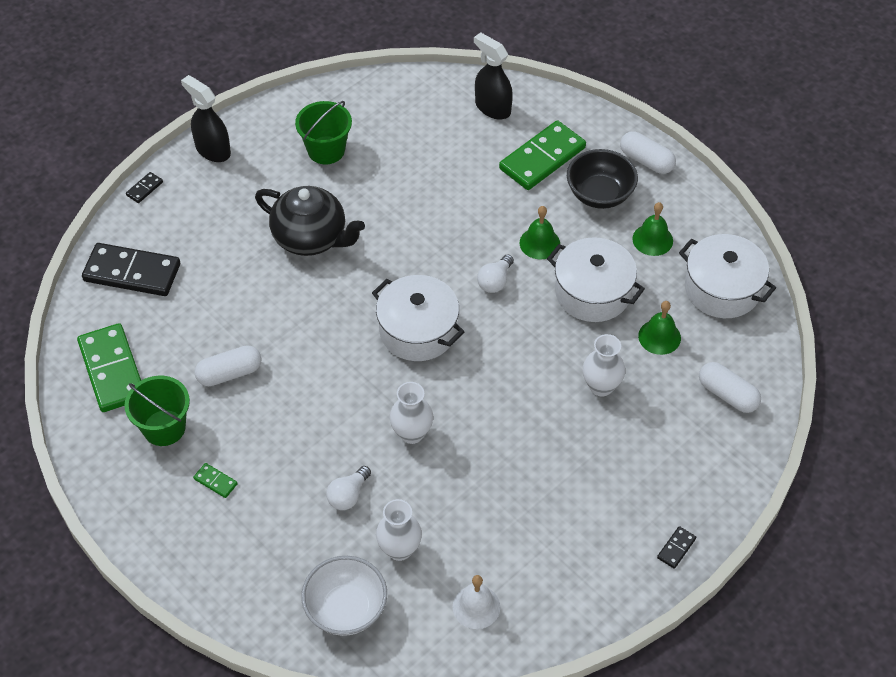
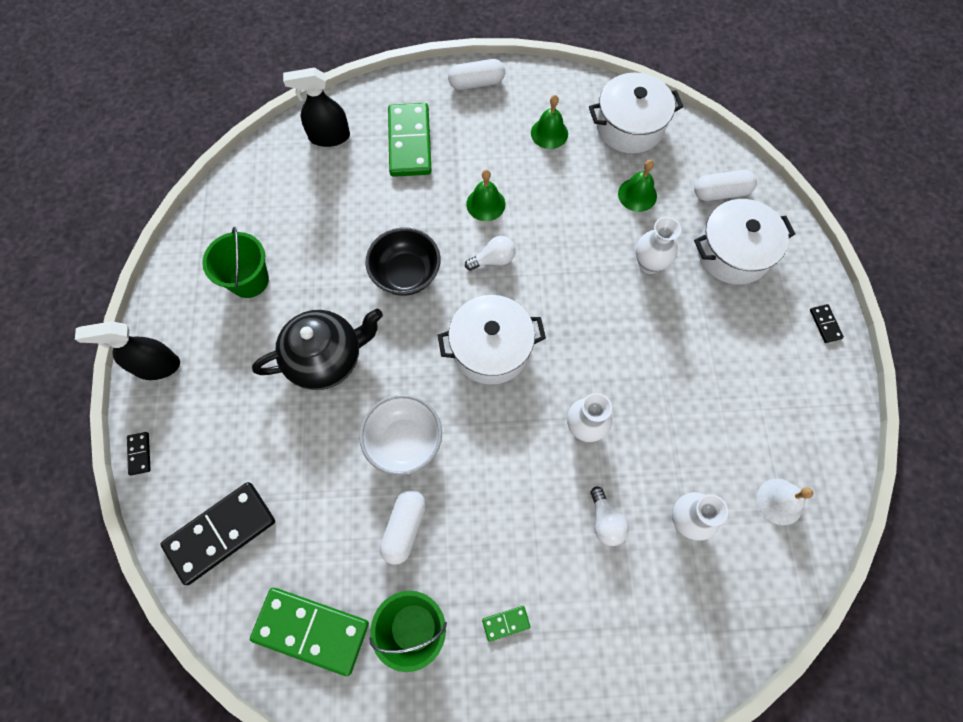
camera: 50 degrees left, 15 degrees up
(346, 609) = (712, 606): white bowl -> white bowl (404, 441)
(495, 281) = (493, 260): white light bulb -> white light bulb turned 90 degrees counterclockwise
(593, 292) = (562, 205): white pot -> white pot (733, 253)
(599, 194) = (478, 133): black bowl -> black bowl (406, 274)

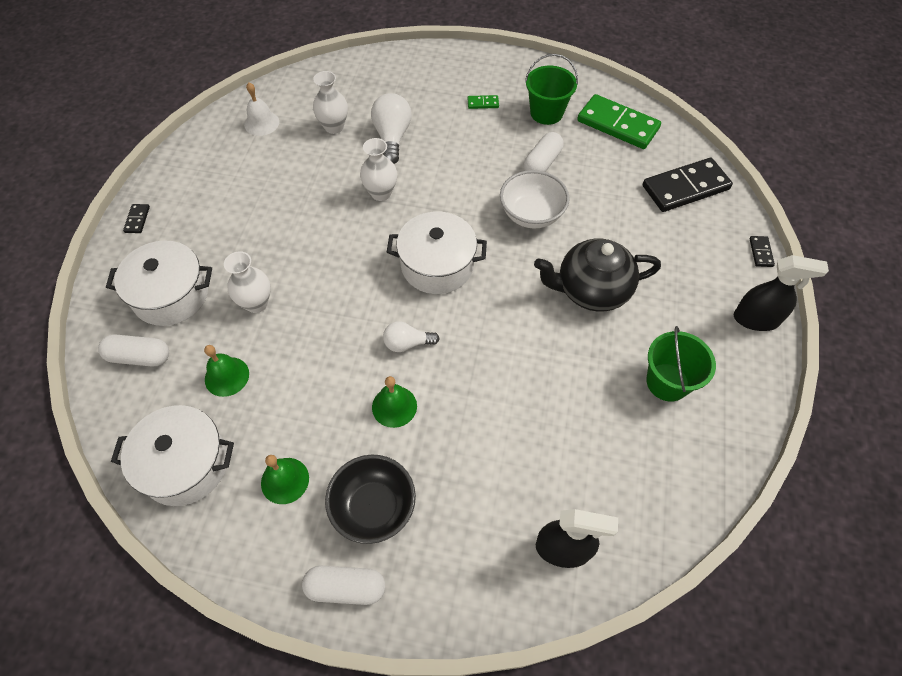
camera: 165 degrees left, 10 degrees down
(406, 274) = (500, 350): black bowl -> black bowl (374, 507)
(410, 142) = (460, 512): green domino -> none
(605, 521) = (392, 137): white light bulb -> white light bulb, size x1.60

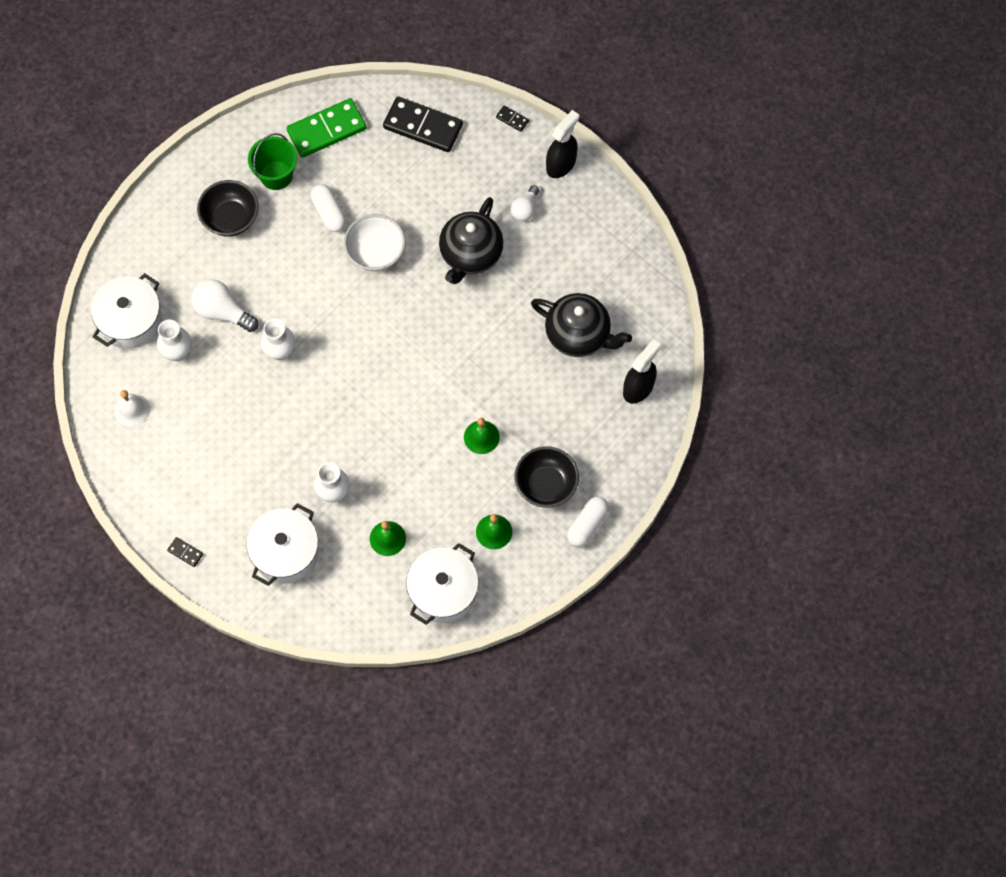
camera: 60 degrees left, 10 degrees up
(139, 357) = (332, 593): white capsule -> none
(407, 343) = (436, 403): white light bulb -> white light bulb (525, 209)
(437, 265) = (380, 347): white pot -> white pot (130, 320)
(483, 103) = (231, 218): green domino -> black bowl
(581, 442) = (579, 334): none -> black teapot
(667, 382) = (571, 254): green bucket -> none
(685, 188) = (423, 126): black domino -> black domino turned 75 degrees counterclockwise

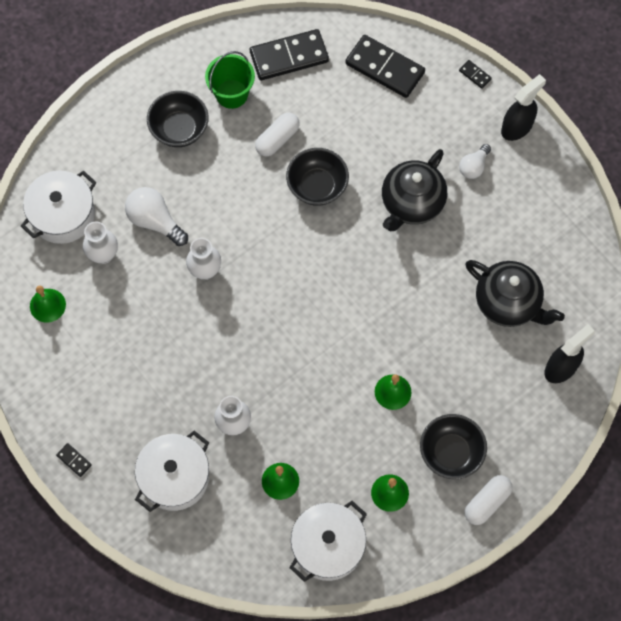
camera: 10 degrees right, 0 degrees up
(132, 410) = (47, 305): white bell -> green bell
(326, 130) = (289, 57): green domino -> black domino
(329, 213) = (277, 139): white capsule -> white capsule turned 60 degrees clockwise
(376, 252) = (317, 186): white bowl -> black bowl

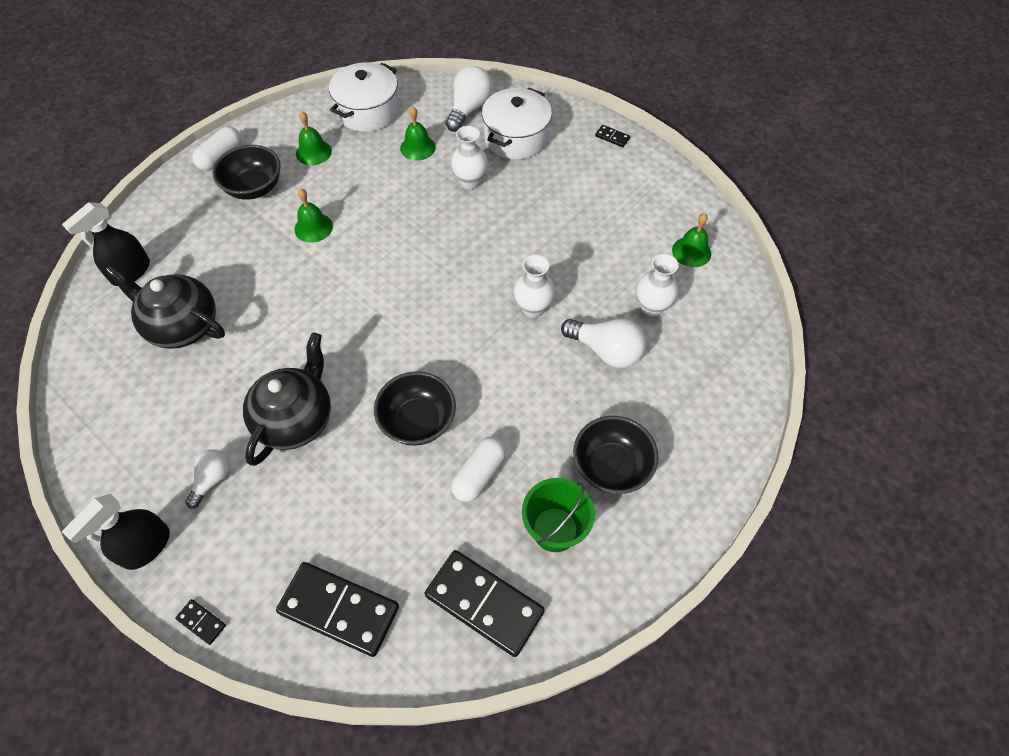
camera: 170 degrees right, 10 degrees down
(63, 215) = (715, 341): white pot -> none
(216, 530) = (469, 109): none -> white light bulb
(289, 57) = (484, 603): black domino -> black domino turned 60 degrees clockwise

